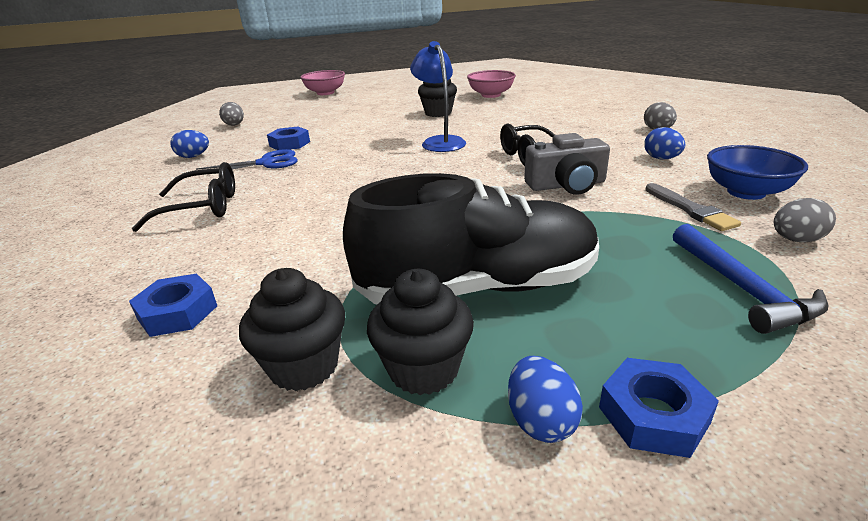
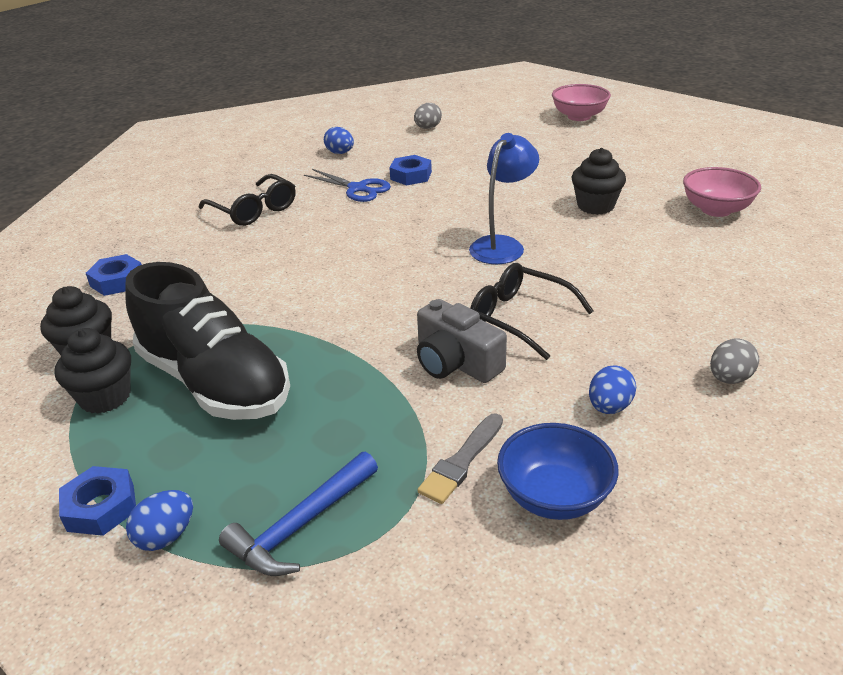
camera: 55 degrees right, 5 degrees up
(540, 421) = (76, 461): blue egg -> blue egg (166, 536)
(795, 240) = (439, 552): grey egg -> none

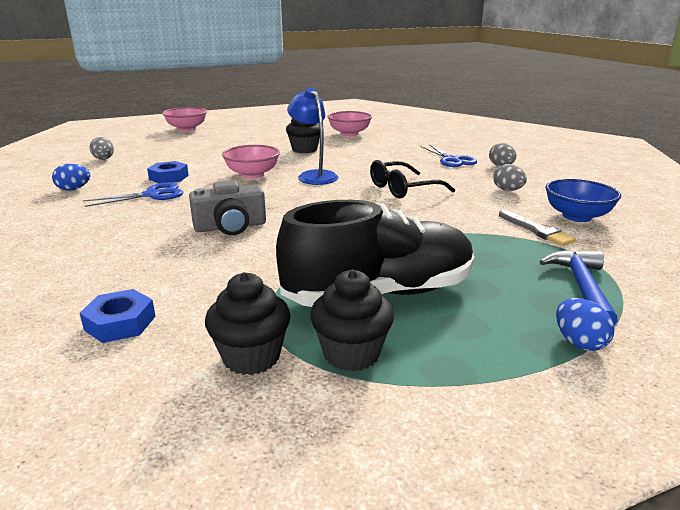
camera: 65 degrees left, 10 degrees down
(101, 507) = (529, 373): blue nut -> none
(254, 210) = (105, 235): black glasses -> none
(300, 526) = (581, 287): blue hammer -> blue hammer turned 150 degrees counterclockwise
(456, 362) = (434, 212): grey camera -> grey camera (230, 227)
(466, 210) = (252, 174): none -> pink bowl
(609, 407) = (507, 190): blue egg -> grey egg
(701, 324) = (451, 160): none -> blue scissors

